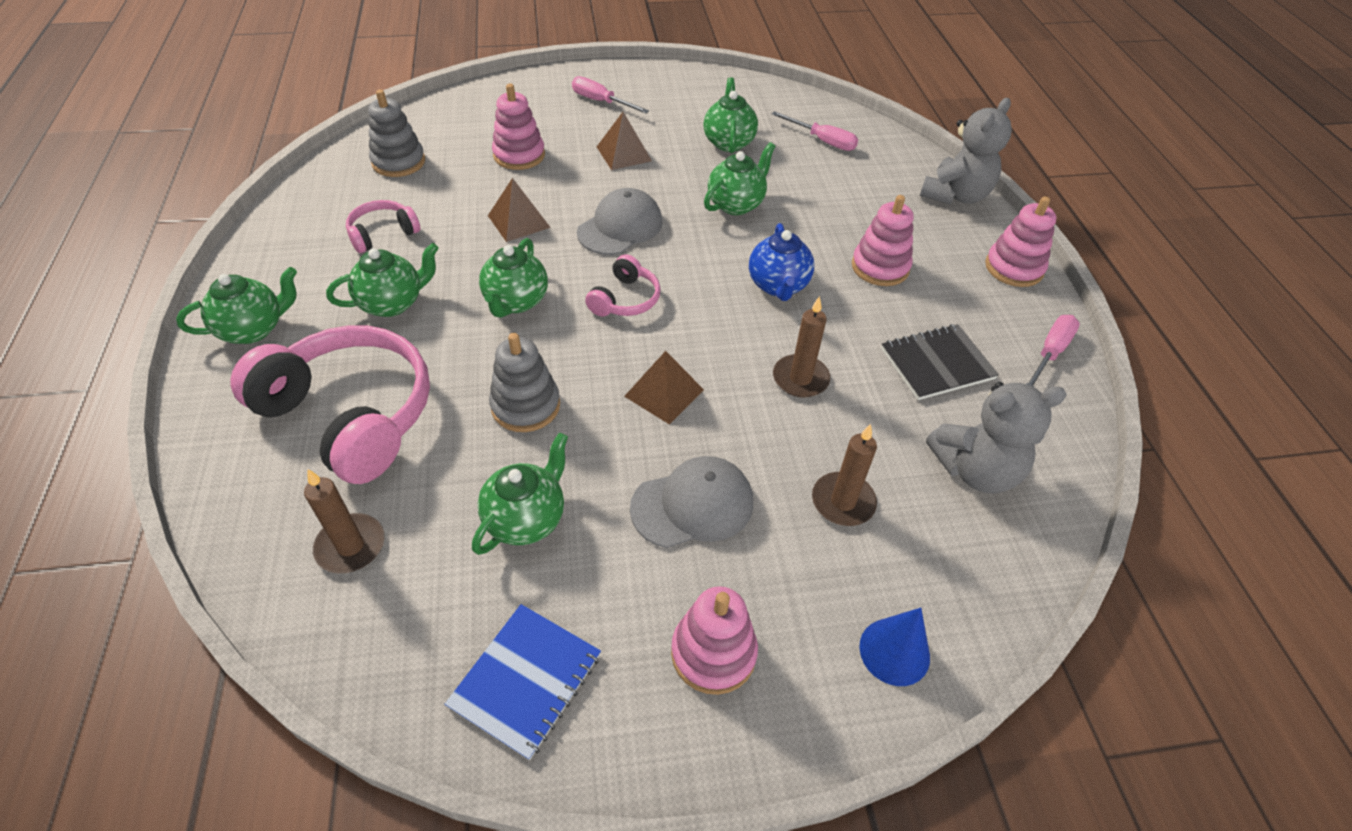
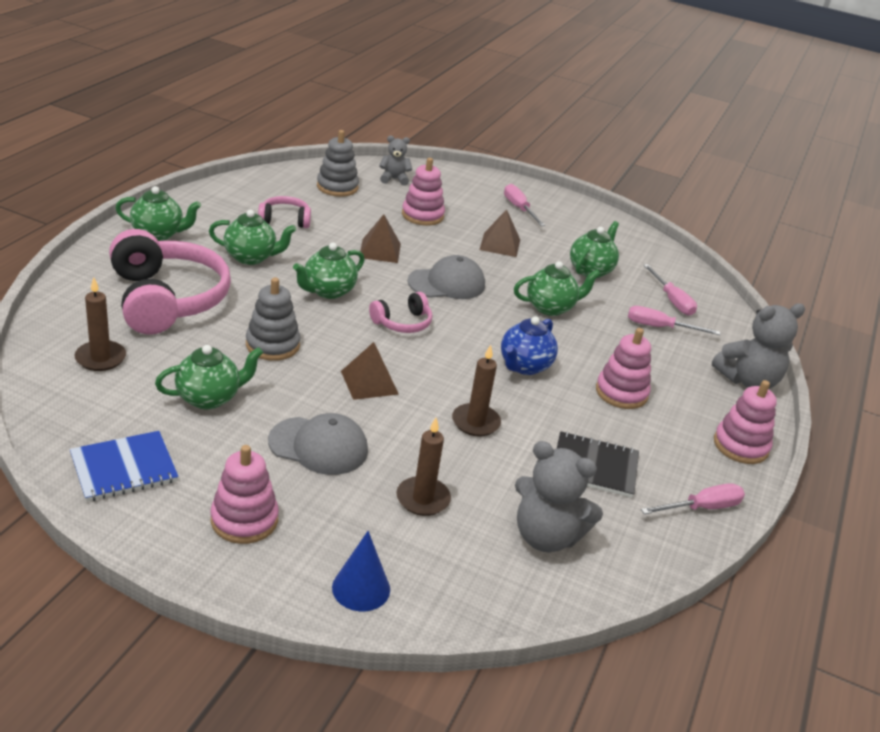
camera: 30 degrees right, 15 degrees down
(448, 123) = (394, 179): none -> grey teddy bear
(841, 176) = (659, 327): none -> pink screwdriver

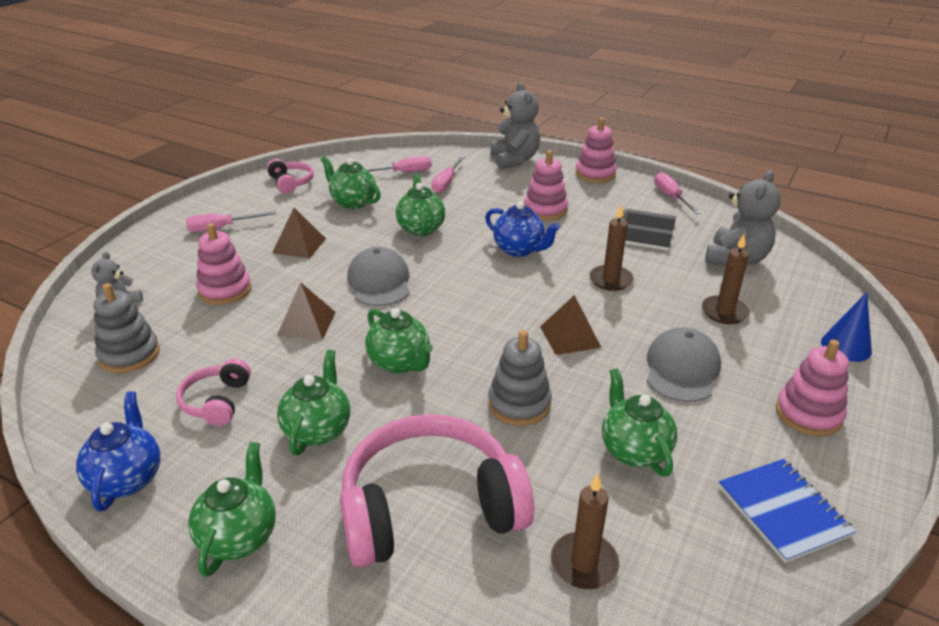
camera: 80 degrees left, 0 degrees up
(214, 197) = (127, 479): none -> blue teapot
(402, 323) = (459, 313): pink headphones -> pink headphones (291, 183)

